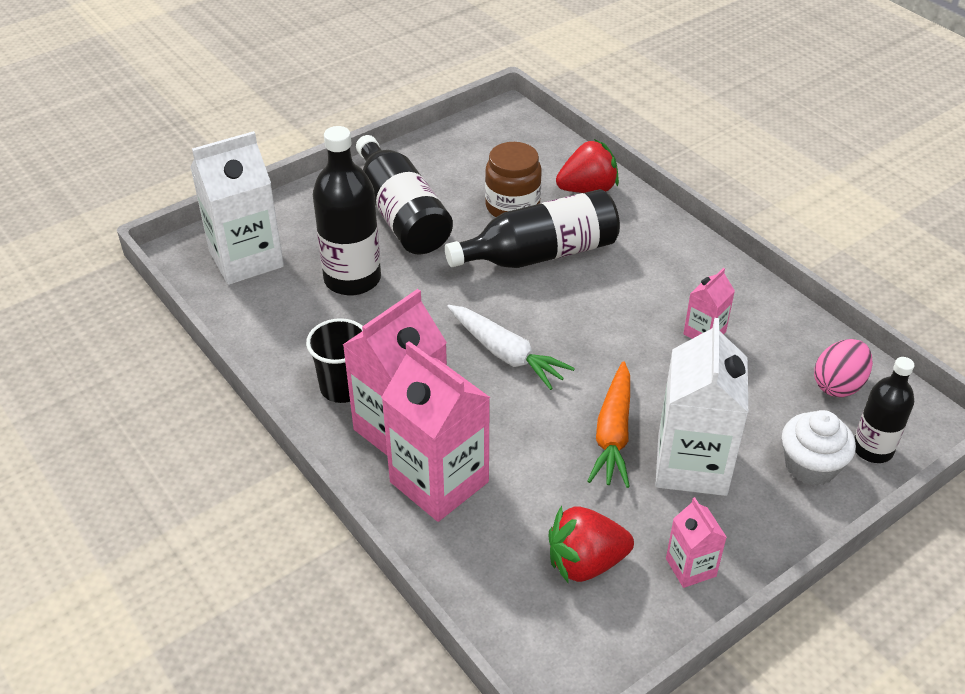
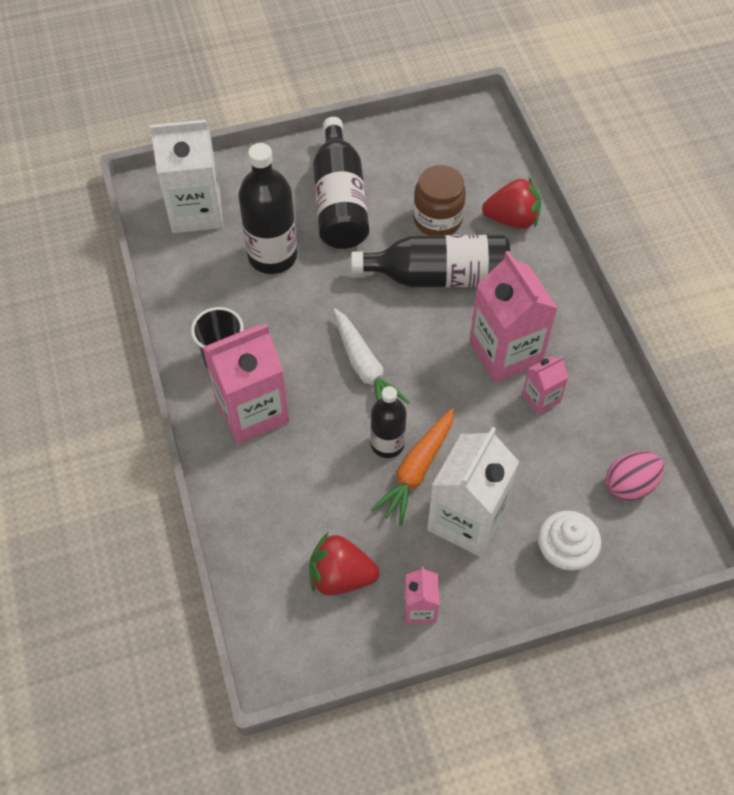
camera: 20 degrees right, 15 degrees up
(439, 482) = (261, 469): pink carton -> pink carton (505, 352)
(872, 449) = (625, 555): black bottle -> black bottle (387, 444)

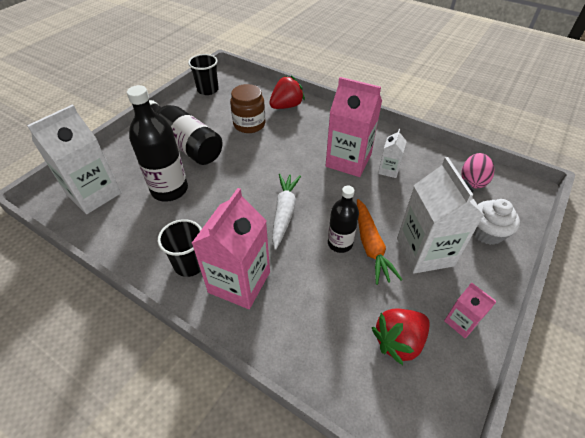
camera: 40 degrees left, 10 degrees down
(365, 368) = (284, 212): white carrot -> white carrot turned 105 degrees counterclockwise
(436, 129) = (208, 90): none -> black cup
(438, 276) = (277, 147): black bottle -> none
(541, 398) = (388, 170): pink carton -> white carton

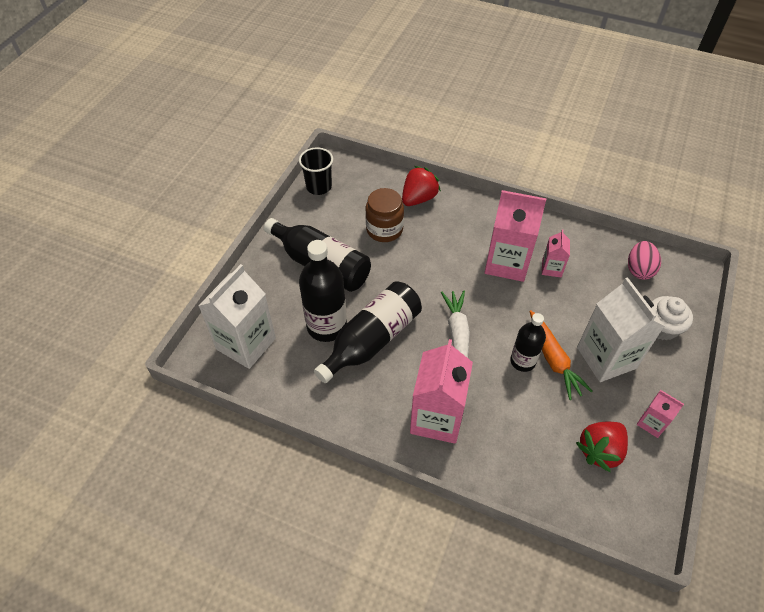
camera: 10 degrees left, 5 degrees up
(190, 264) = (381, 407): black cup -> none
(204, 206) = (372, 340): none -> black bottle
(388, 170) = (551, 268): white carton -> pink carton

